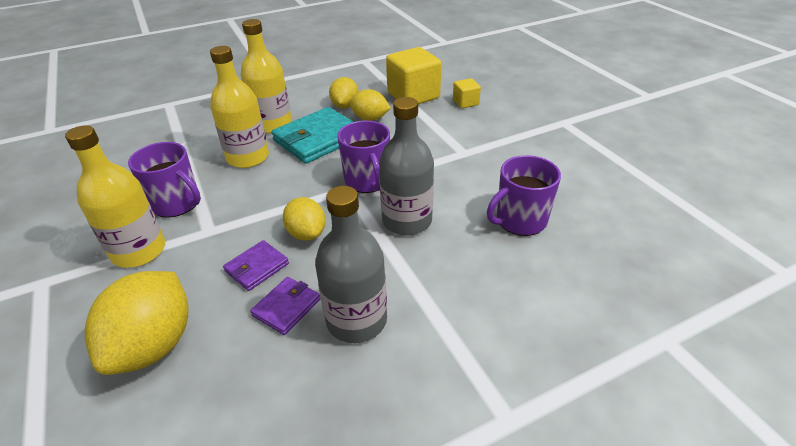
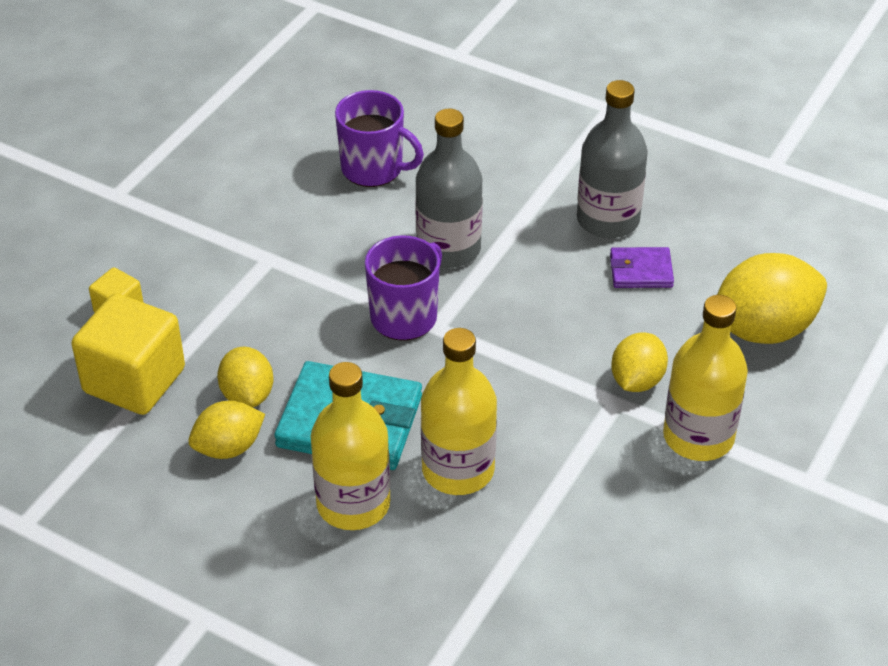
camera: 125 degrees left, 5 degrees up
(177, 203) = (606, 469): purple mug -> none
(257, 267) = (621, 323): purple wallet -> none
(307, 233) = (540, 315): yellow lemon -> yellow lemon (637, 380)

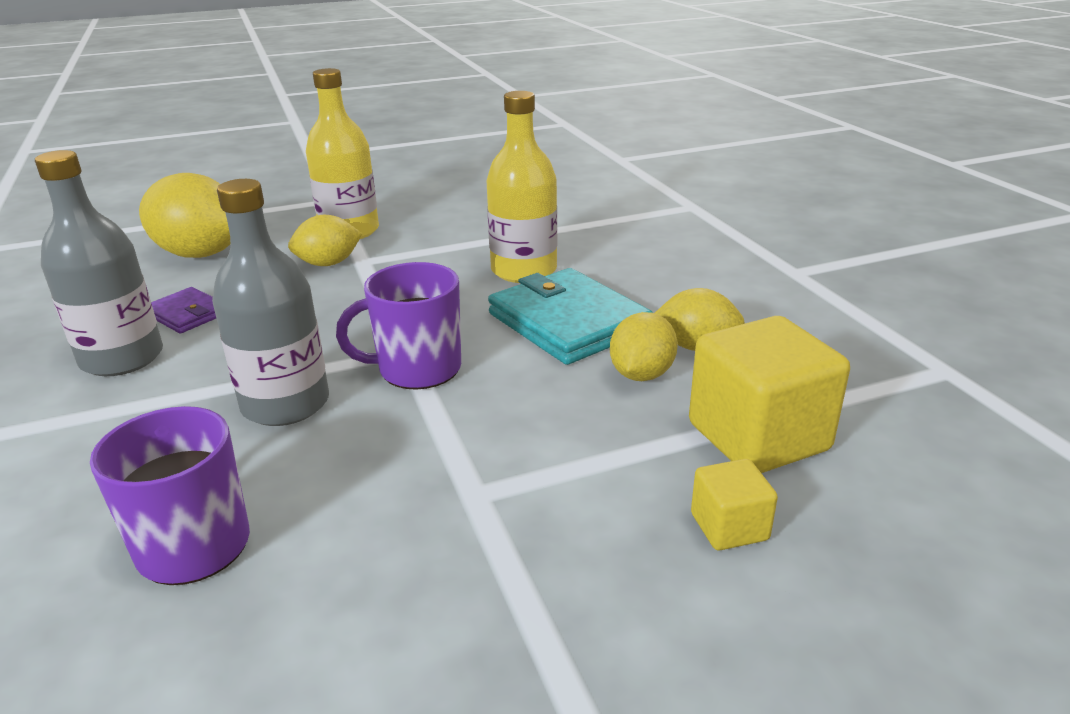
camera: 140 degrees left, 15 degrees down
(353, 504) = (623, 282): yellow bottle -> none

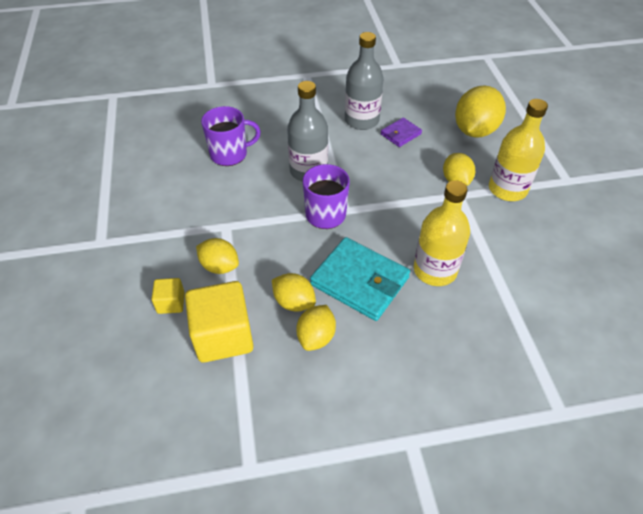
camera: 100 degrees right, 20 degrees up
(568, 322) = (359, 281): turquoise wallet -> turquoise wallet turned 60 degrees clockwise
(597, 477) = (219, 266): none -> yellow lemon

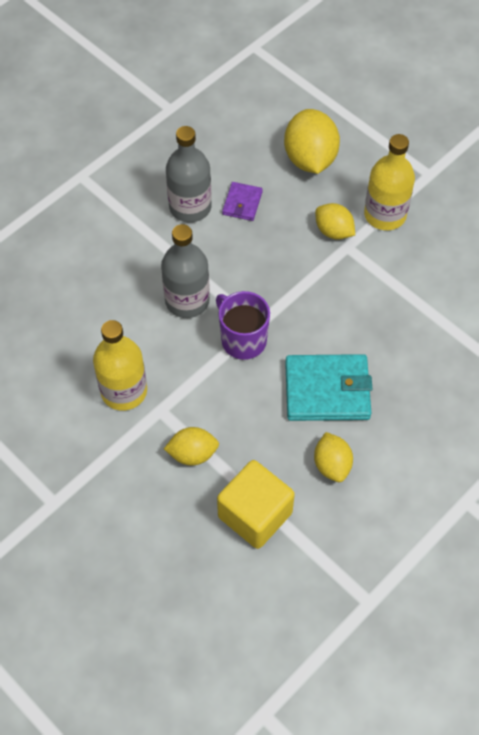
camera: 35 degrees left, 10 degrees up
(171, 303) = (181, 516): yellow cube -> none
(230, 154) = (89, 327): purple mug -> none
(294, 302) = (288, 446): yellow lemon -> none
(435, 270) = (381, 340): yellow bottle -> yellow bottle (124, 391)

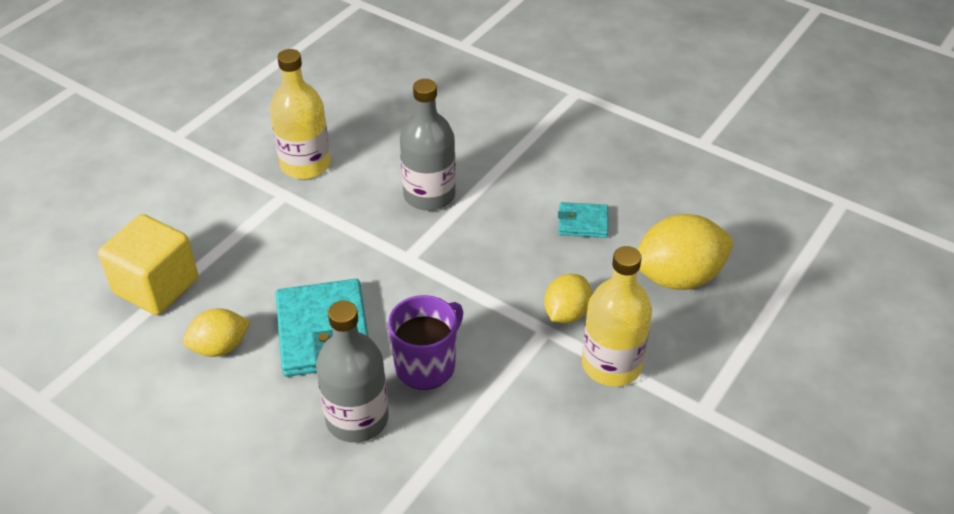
camera: 80 degrees right, 15 degrees down
(190, 207) = (562, 180): grey bottle -> grey bottle (357, 419)
(192, 454) = (231, 226): yellow lemon -> none
(242, 203) = (583, 222): purple wallet -> turquoise wallet
(243, 339) = (384, 248): purple mug -> purple mug (426, 365)

